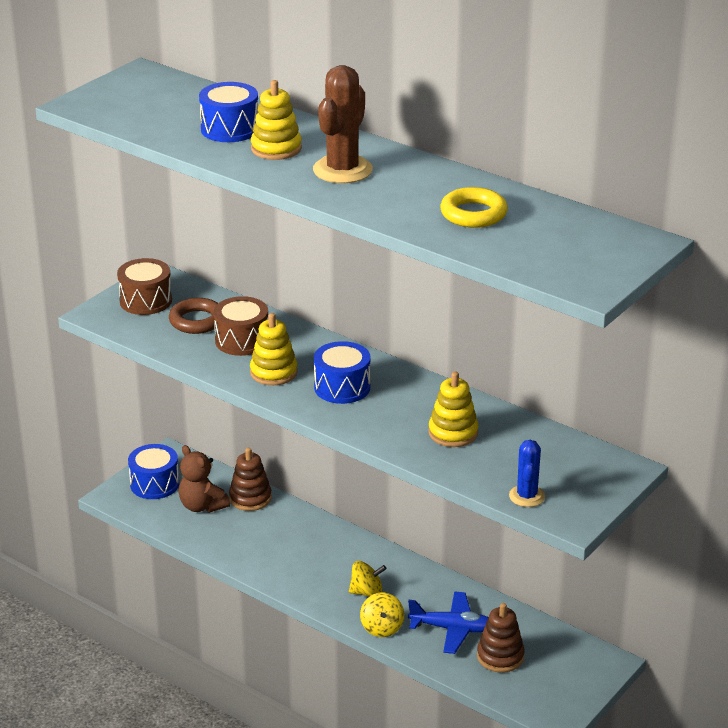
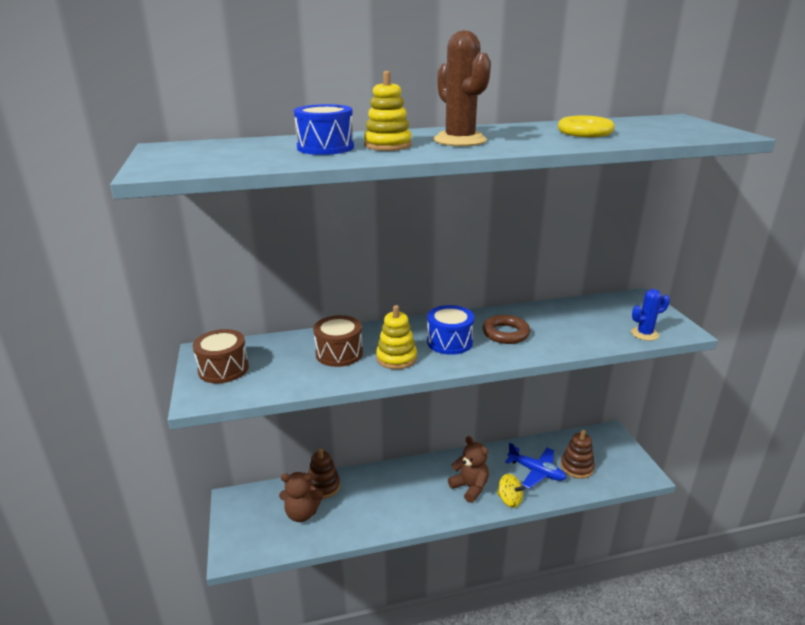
camera: 50 degrees left, 5 degrees down
(154, 484) = (249, 524): blue drum -> none
(197, 321) = (286, 360): brown ring -> brown ring (505, 333)
(367, 592) = (470, 487): yellow spinning top -> brown teddy bear
(452, 629) = (536, 472): blue plane -> blue plane turned 75 degrees clockwise
(453, 433) = (548, 328): yellow stacking toy -> none
(527, 496) = (644, 334): blue cactus -> blue cactus turned 60 degrees counterclockwise

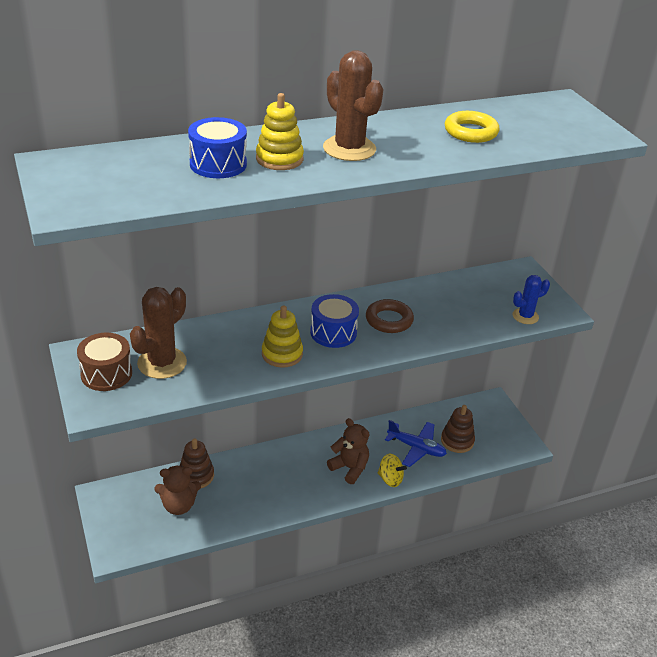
camera: 10 degrees left, 10 degrees up
(278, 362) = (162, 363): none -> brown cactus
(339, 353) = (222, 350): brown drum -> none

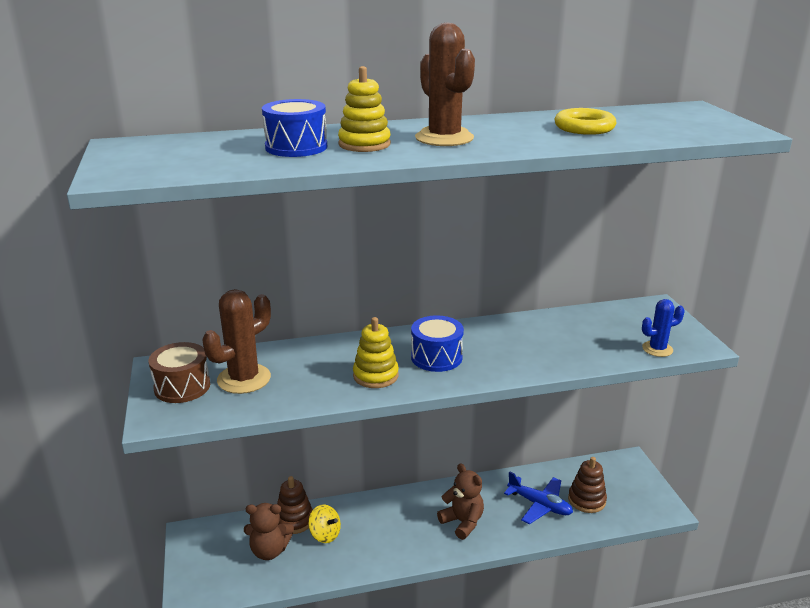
camera: 10 degrees right, 10 degrees down
(389, 320) = (500, 347): brown ring -> none
(390, 479) = (507, 537): yellow spinning top -> yellow spinning top (325, 534)

